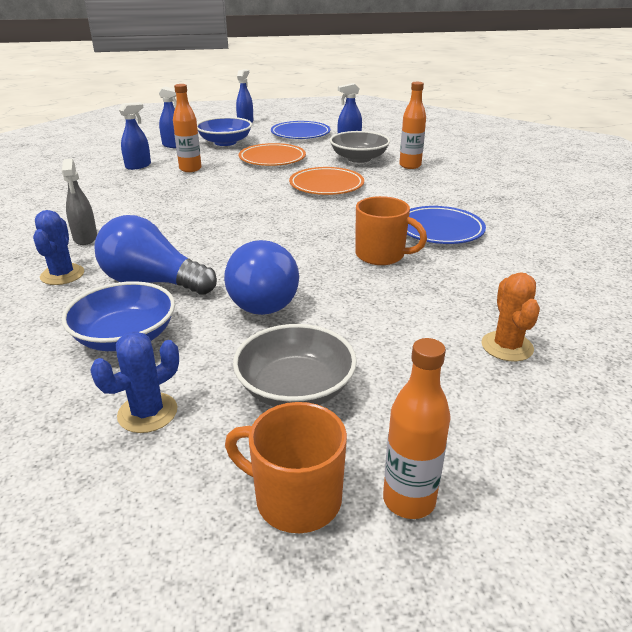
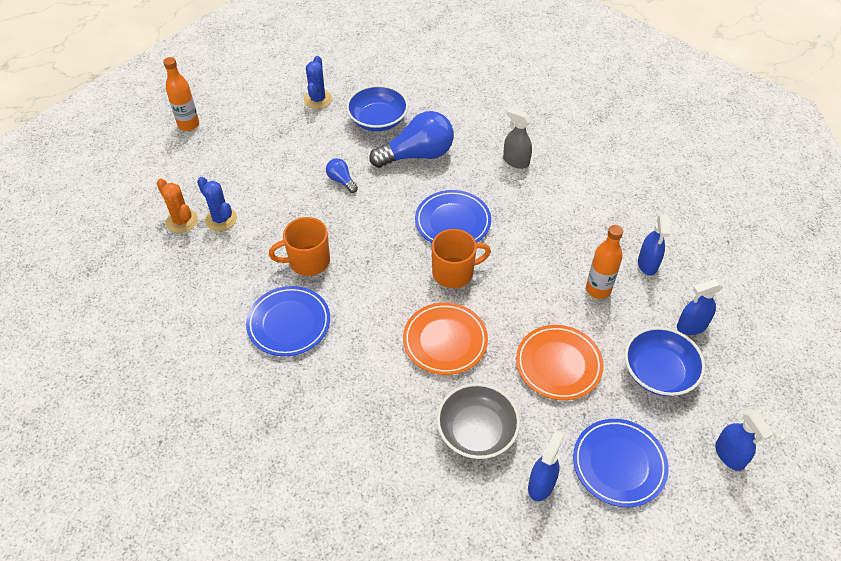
camera: 140 degrees right, 20 degrees up
(62, 275) = (473, 131): blue cactus -> blue cactus (221, 219)
(216, 227) = (452, 222): none -> blue plate
(265, 298) = (341, 180): blue light bulb -> blue light bulb, size x0.47
(295, 388) = (269, 140): grey bowl -> none
(296, 498) = (229, 105): orange mug -> orange mug (454, 273)
(410, 166) = (407, 450): orange bottle -> none

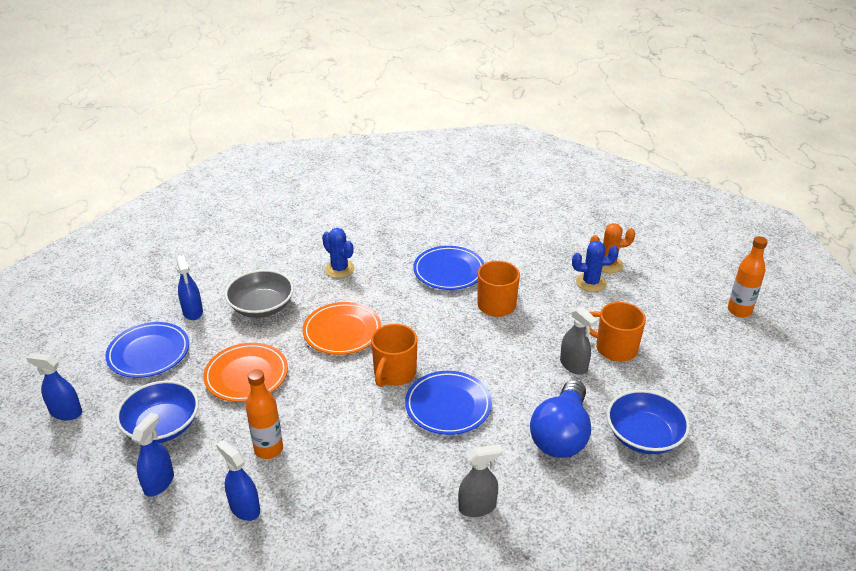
camera: 130 degrees right, 15 degrees down
(299, 168) = (615, 348): none -> orange mug
(318, 99) = (717, 409): blue cactus -> blue cactus (339, 269)
(341, 180) = (573, 365): blue light bulb -> grey spray bottle

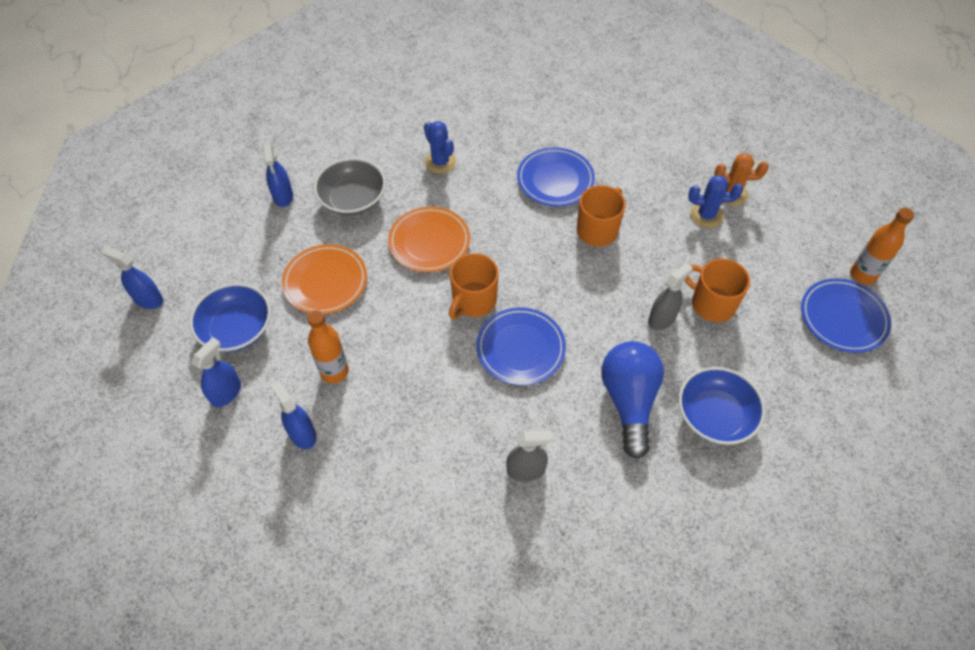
camera: 10 degrees right, 20 degrees up
(149, 353) = (234, 241): blue plate -> blue plate (843, 318)
(561, 435) = (629, 401): blue light bulb -> blue light bulb turned 150 degrees clockwise
(573, 365) = (662, 319): grey spray bottle -> grey spray bottle turned 105 degrees counterclockwise

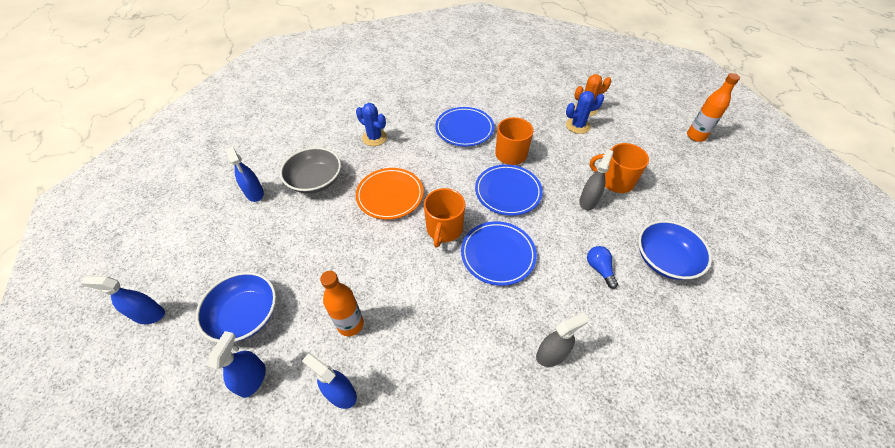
camera: 20 degrees left, 5 degrees down
(325, 282) = (315, 250): orange plate -> none
(629, 401) = (599, 269): blue light bulb -> blue light bulb, size x0.47
(843, 318) = (702, 166): blue plate -> blue plate (508, 192)

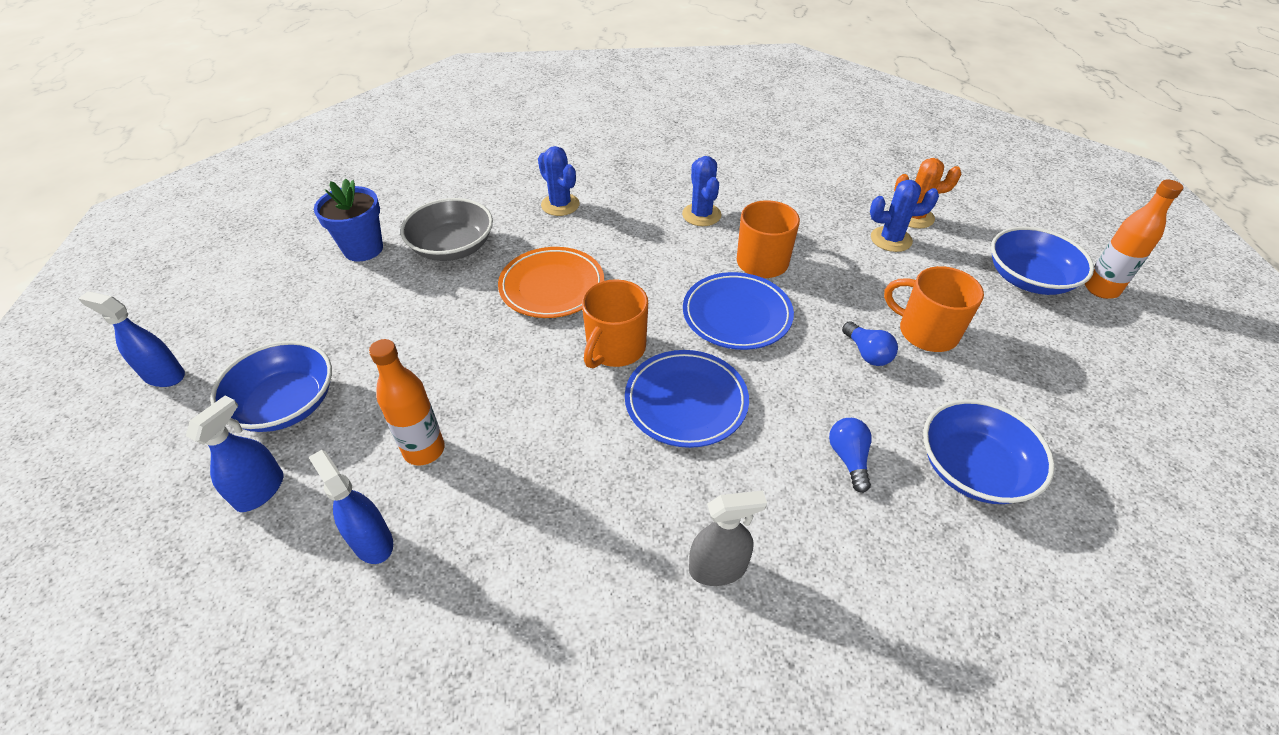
camera: 15 degrees right, 5 degrees down
(255, 193) = (363, 249): blue spray bottle -> blue flower pot
(464, 129) = (701, 215): blue plate -> blue cactus
(588, 201) = (867, 353): grey spray bottle -> blue light bulb
(657, 137) = (1028, 279): none -> blue bowl

